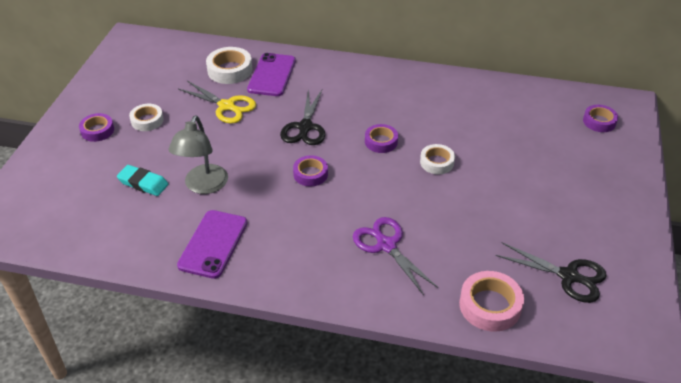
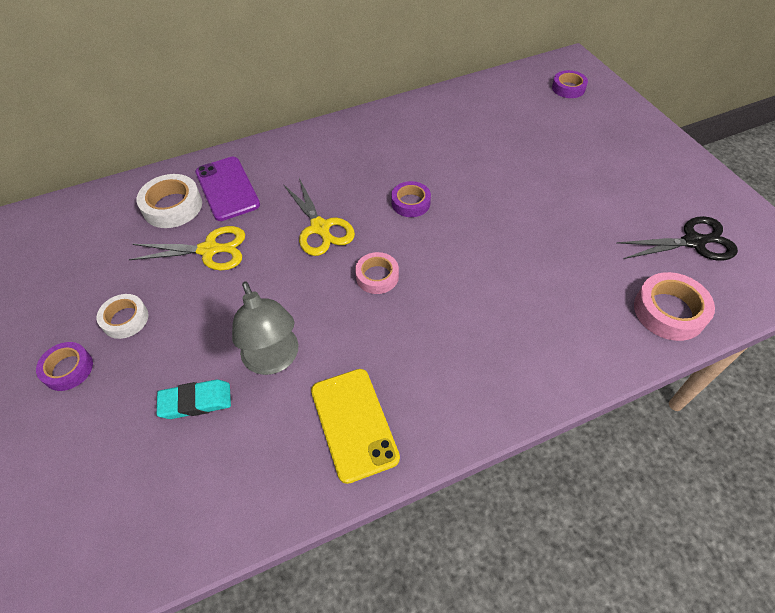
camera: 35 degrees left, 10 degrees up
(213, 244) = (354, 423): purple phone -> yellow phone
(305, 127) = (320, 228): black scissors -> yellow scissors
(310, 174) = (377, 276): purple tape -> pink tape
(385, 245) = (524, 308): purple scissors -> none
(437, 162) = (481, 196): white tape -> none

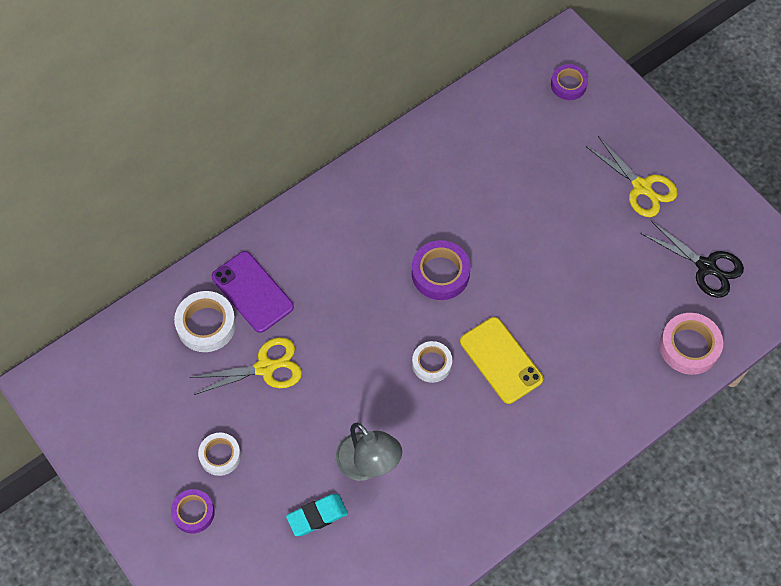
camera: 15 degrees left, 10 degrees up
(320, 228) = (363, 321): yellow scissors -> yellow scissors (642, 188)
(354, 423) = (452, 505): yellow phone -> yellow phone (501, 360)
(377, 276) = (432, 364): pink tape -> white tape
(410, 203) = (440, 273): purple tape -> purple tape, size x1.51
(694, 242) = (707, 267): black scissors -> black scissors turned 60 degrees clockwise

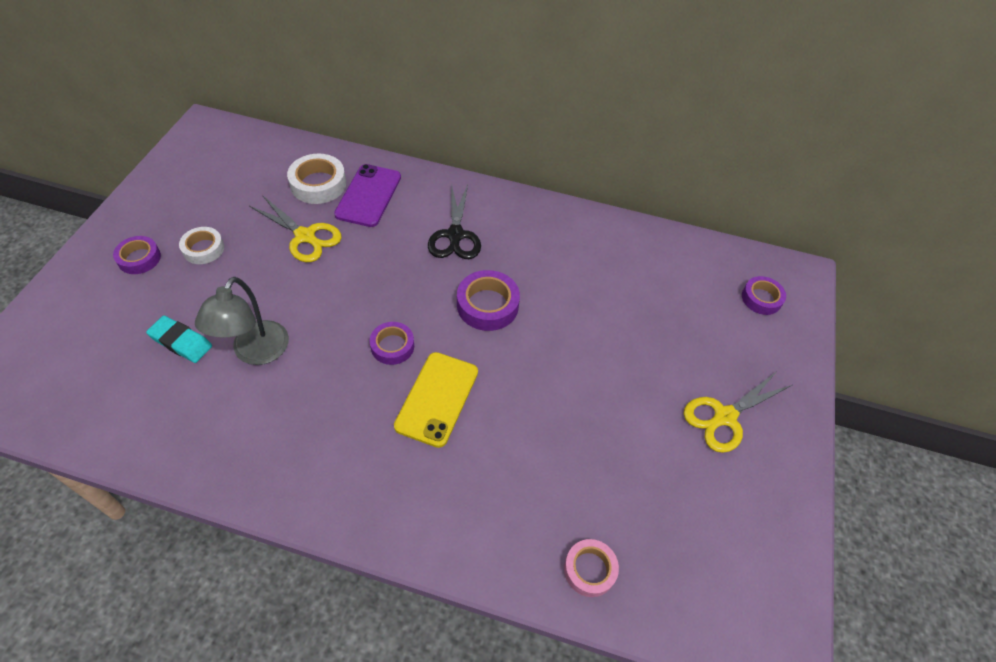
camera: 50 degrees right, 10 degrees down
(432, 364) = (392, 346): white tape -> purple tape
(642, 188) = (724, 417): yellow scissors -> yellow scissors turned 45 degrees clockwise
(689, 346) = (589, 569): pink tape -> pink tape, size x0.66
(707, 267) = (697, 532): black scissors -> black scissors (455, 236)

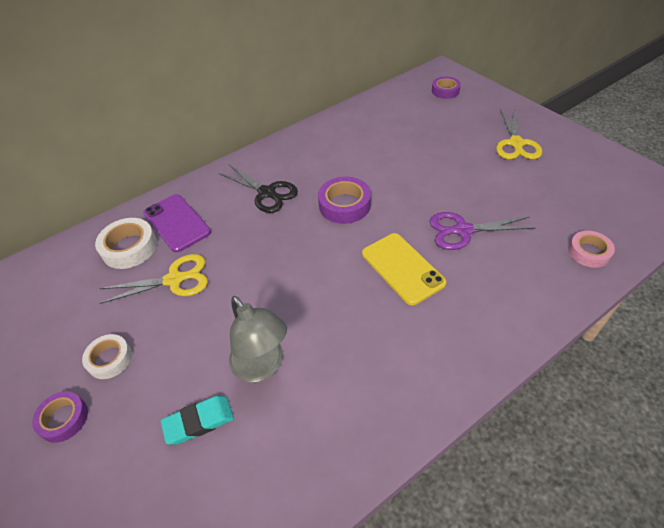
camera: 45 degrees left, 5 degrees down
(392, 346) = (334, 273): purple tape -> none
(529, 427) = (462, 230): none -> purple scissors

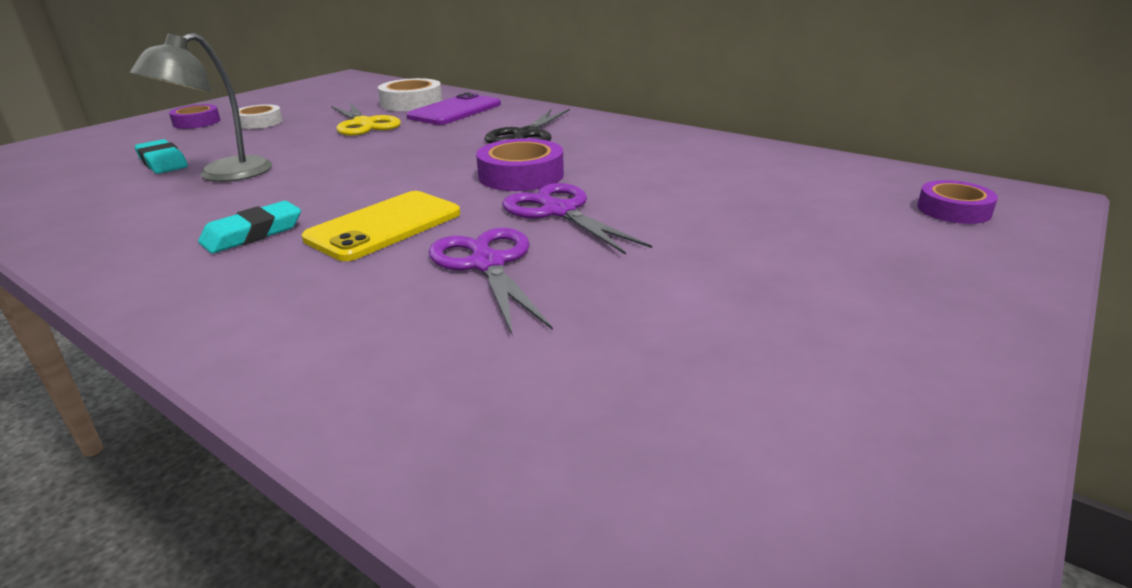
camera: 70 degrees right, 20 degrees down
(393, 331) = (253, 233): none -> turquoise eraser
(405, 198) = (558, 211): none -> purple scissors
(516, 144) = (835, 302): yellow scissors -> none
(589, 252) = (449, 424): pink tape -> none

